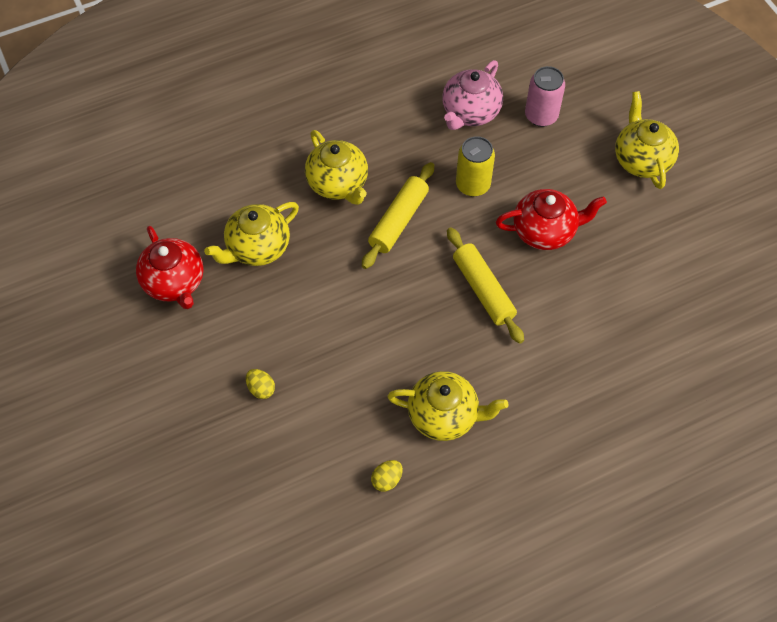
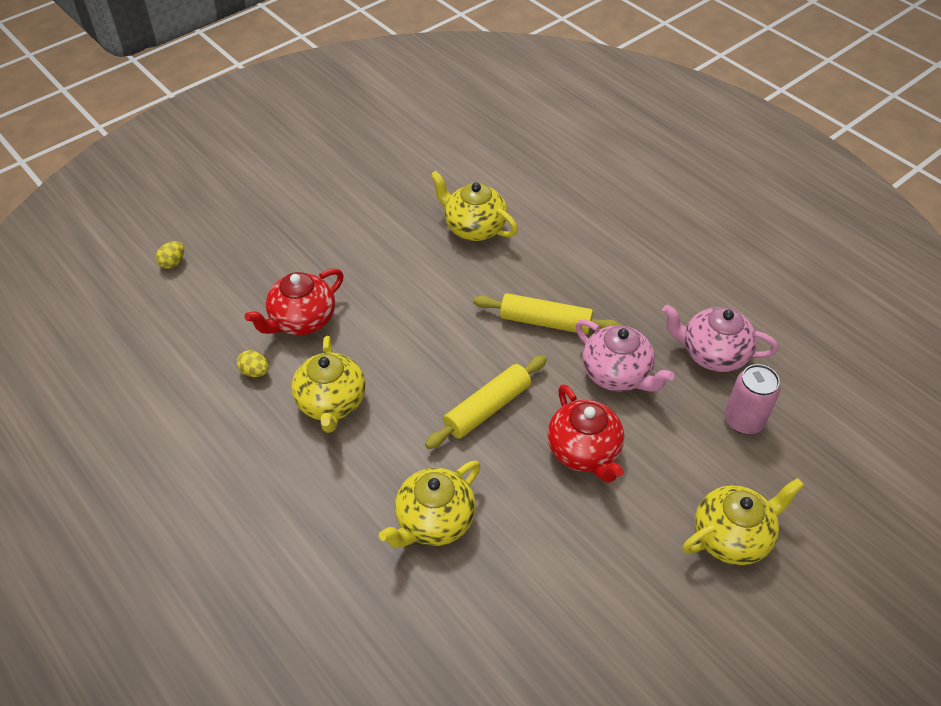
camera: 75 degrees right, 10 degrees down
(174, 283) = (419, 185): red teapot -> red teapot (302, 320)
(261, 389) = (329, 264): yellow egg -> yellow egg (173, 263)
(338, 184) = (569, 267): yellow teapot -> yellow teapot (434, 521)
(473, 185) = (617, 374): yellow can -> pink teapot

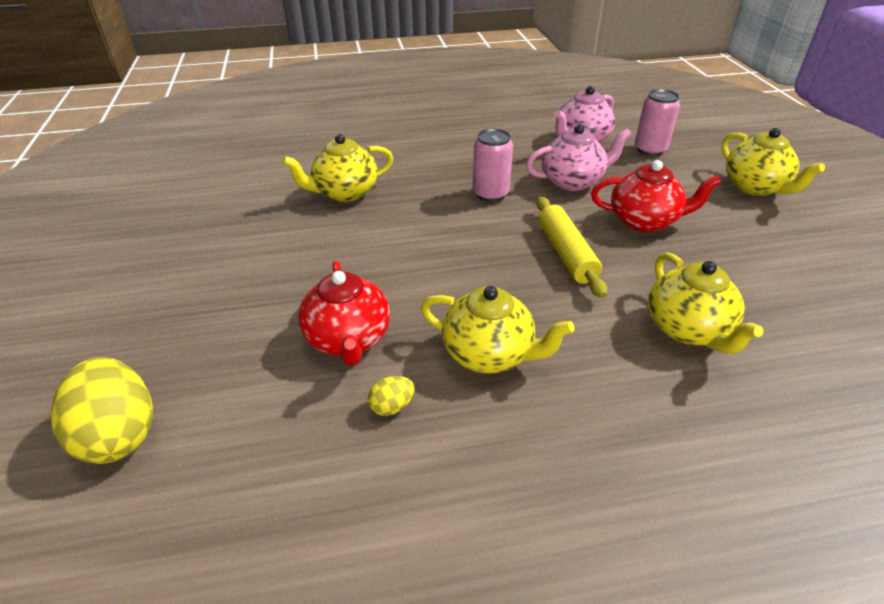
camera: 60 degrees left, 10 degrees down
(173, 263) = (119, 434): yellow egg -> yellow egg, size x2.22
(545, 322) = (490, 194): yellow rolling pin -> pink can
(732, 536) = (755, 187): yellow teapot -> yellow teapot turned 150 degrees clockwise

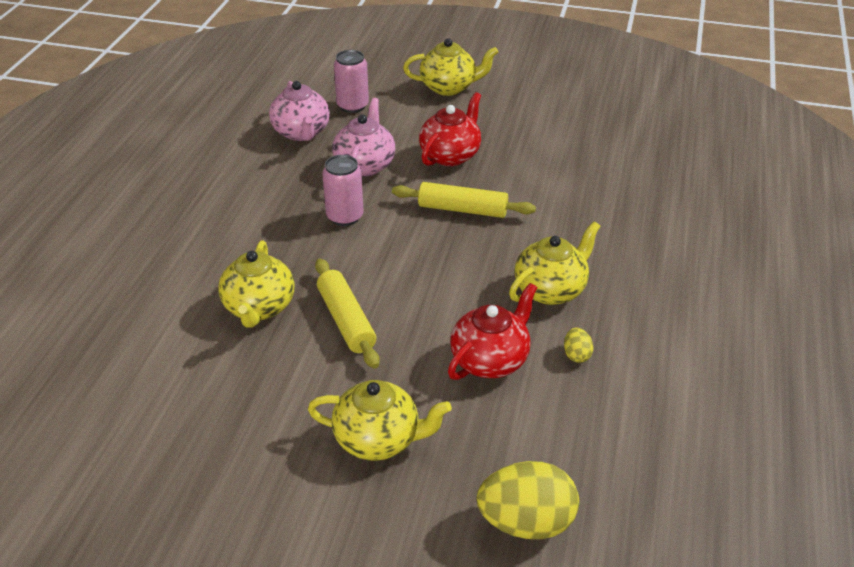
camera: 65 degrees left, 0 degrees up
(348, 339) = (490, 360): red teapot -> red teapot turned 60 degrees counterclockwise
(355, 237) = (346, 320): none -> yellow rolling pin
(688, 329) = (579, 193): yellow teapot -> yellow teapot (379, 439)

